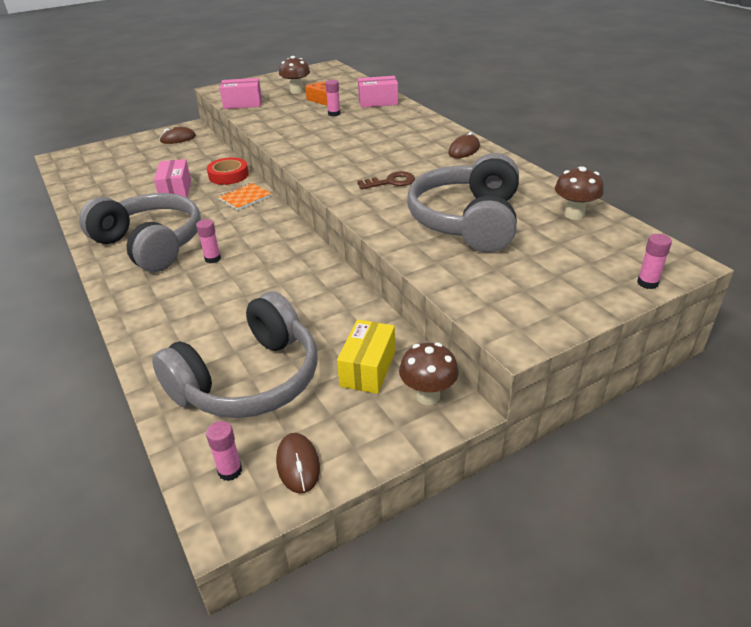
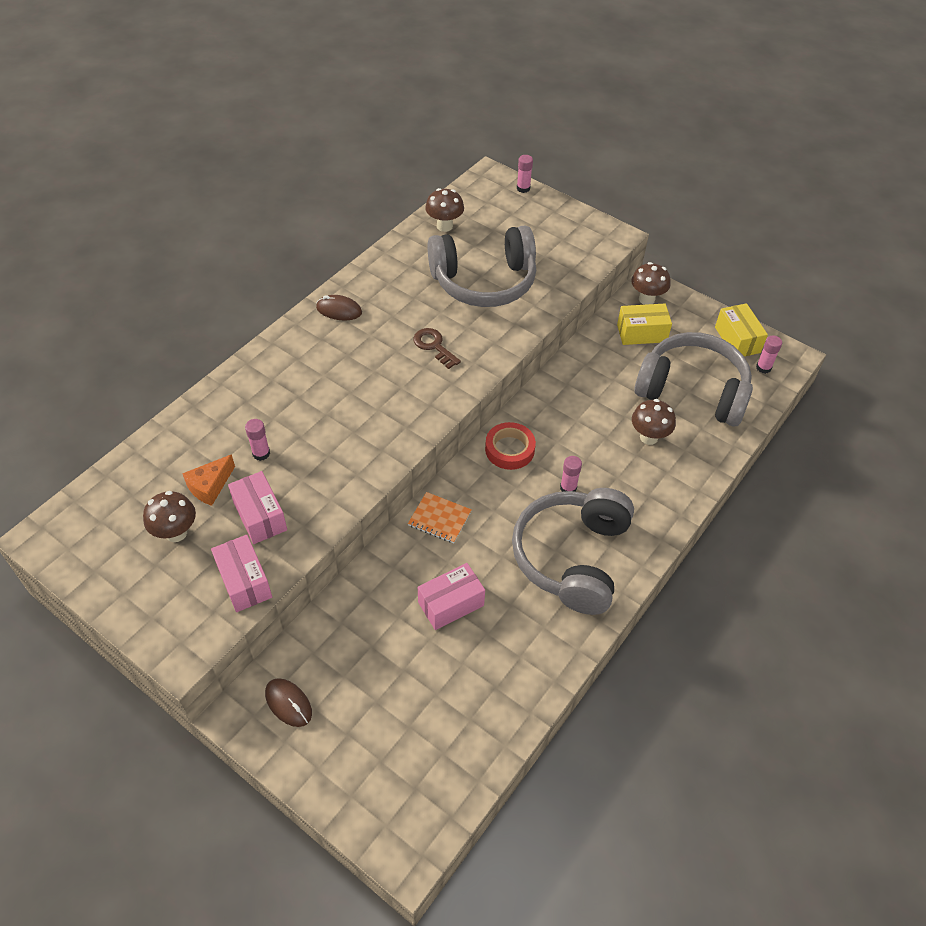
camera: 115 degrees left, 15 degrees up
(219, 322) = (649, 437): none -> brown mushroom
(228, 175) = (389, 565): red tape -> red tape (509, 449)
(298, 465) = (737, 340): brown mouse -> yellow box
(378, 102) = (206, 420): pink box -> pink box (260, 516)

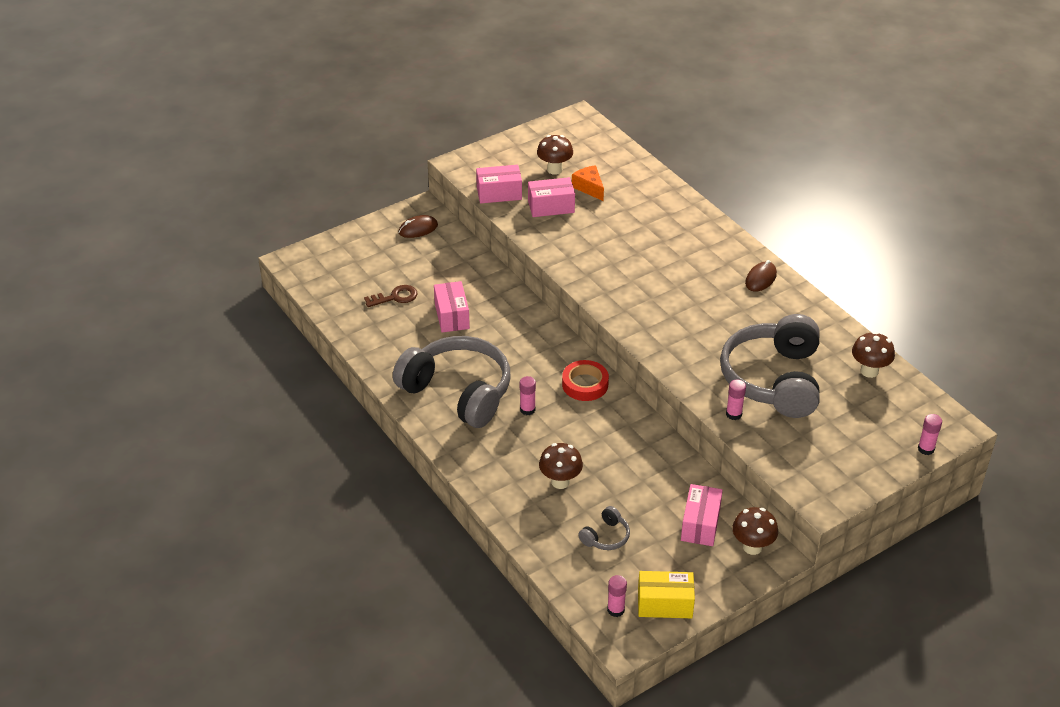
camera: 110 degrees right, 10 degrees down
(261, 453) = (610, 214): pink glue stick -> pink glue stick (733, 414)
(434, 346) = (694, 327): brown key -> brown key (395, 297)
(439, 519) = (531, 327): orange notebook -> none
(641, 333) = (700, 524): yellow box -> pink box
(692, 390) = (606, 536): grey headphones -> grey headphones, size x0.40

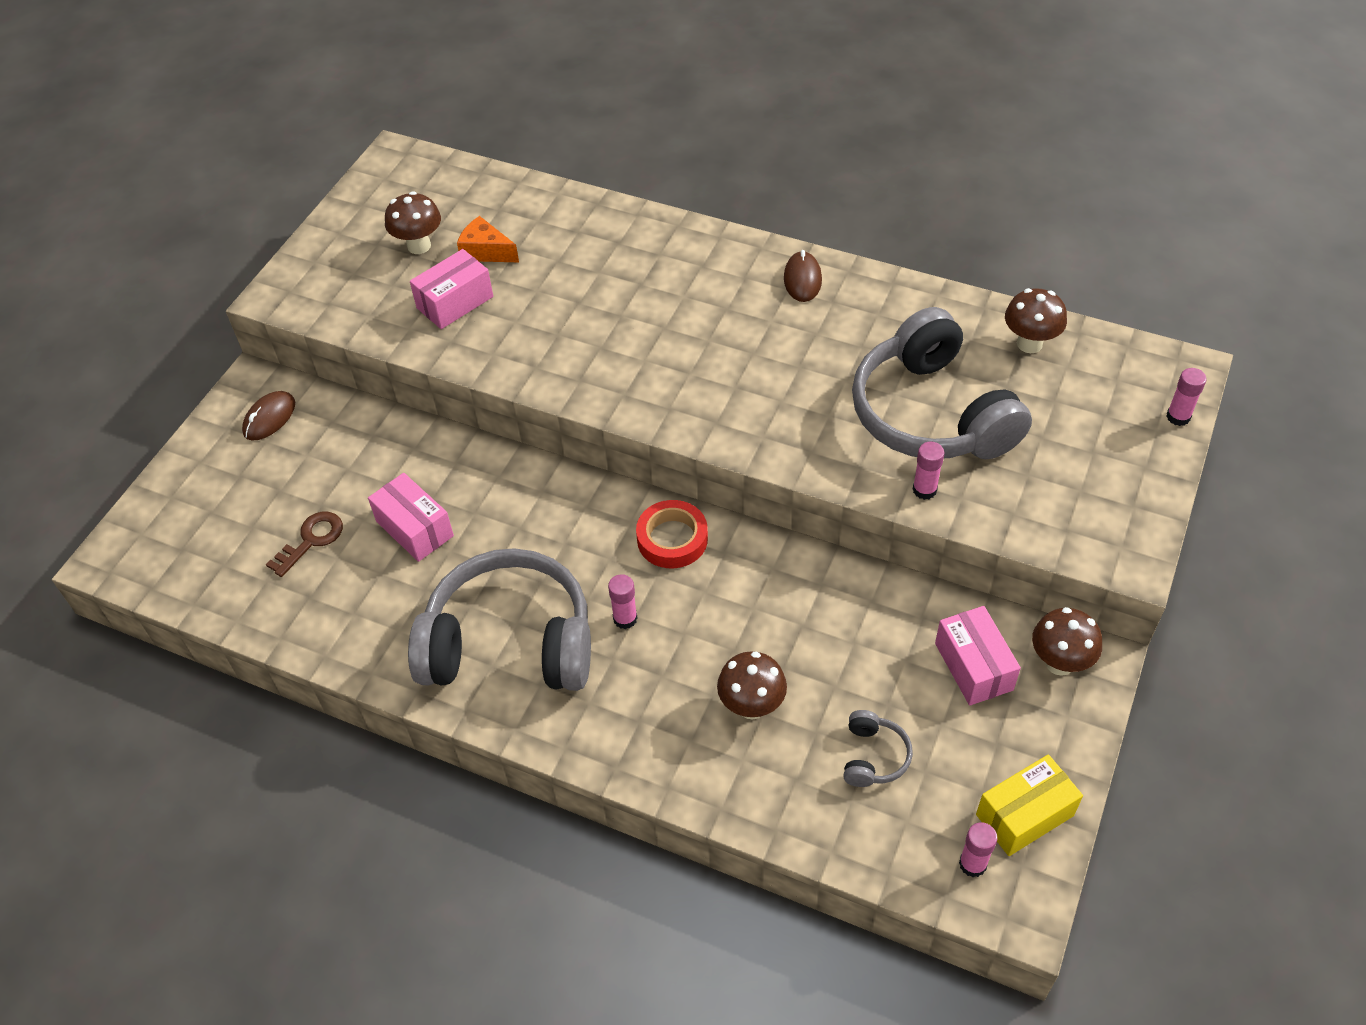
camera: 30 degrees left, 10 degrees up
(499, 193) = (367, 315): pink box -> none

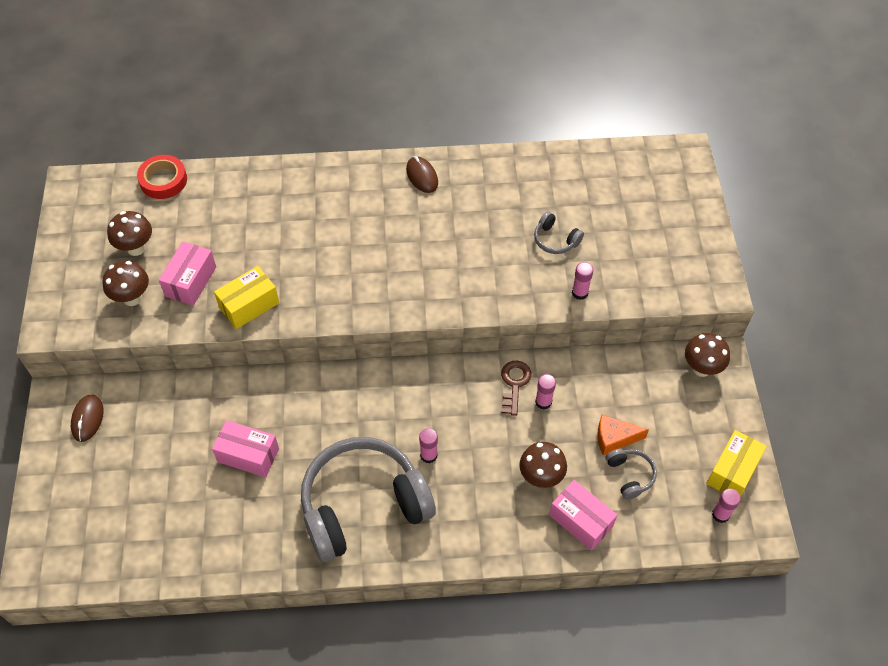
camera: 30 degrees left, 5 degrees up
(311, 540) = (178, 495): brown key -> brown key (514, 384)
(486, 251) = (189, 234): orange cheese -> orange cheese (614, 438)
(503, 352) = (249, 305): none -> yellow box
(672, 539) = (427, 388): red tape -> red tape (163, 180)
(931, 414) = (555, 240): grey headphones -> grey headphones, size x0.40
(973, 666) = (655, 392): pink box -> pink box (581, 521)
(1029, 344) = (587, 169): brown mushroom -> brown mushroom (132, 298)
(1178, 417) = (698, 186): pink glue stick -> pink glue stick (543, 402)

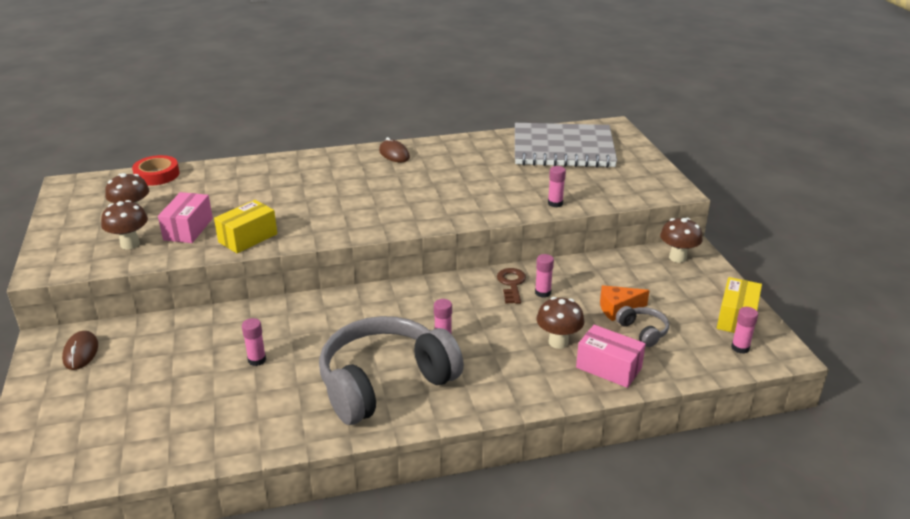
camera: 10 degrees left, 25 degrees down
(248, 455) = (257, 360): pink box -> pink glue stick
(555, 240) = (522, 177): grey headphones -> none
(615, 191) = (563, 148): none -> grey notebook

